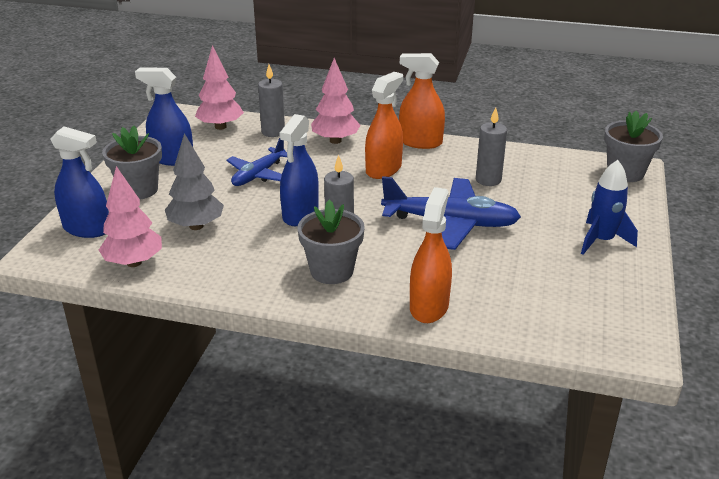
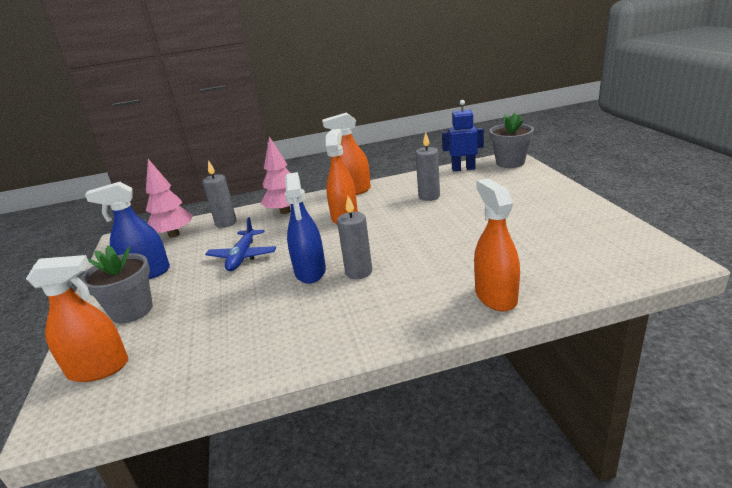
camera: 25 degrees left, 5 degrees down
(87, 228) = (98, 368): blue spray bottle -> orange spray bottle
(134, 262) = (180, 379): pink tree -> none
(196, 226) = (220, 318): grey tree -> none
(332, 271) = (385, 303): grey flower pot -> none
(451, 223) = (437, 232): blue plane -> none
(564, 160) = (463, 169): none -> blue robot
(602, 240) = (551, 204): blue rocket -> none

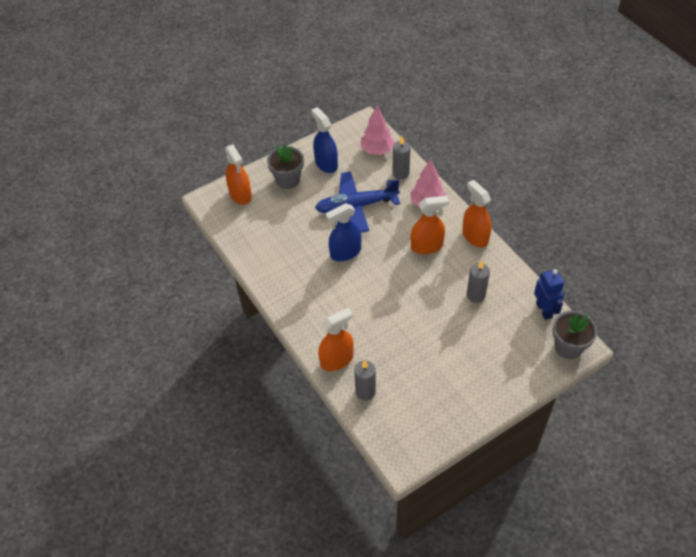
camera: 70 degrees right, 25 degrees up
(242, 256) = (356, 206): blue plane -> blue plane, size x1.59
(359, 272) = (350, 280): grey candle -> grey candle (365, 391)

